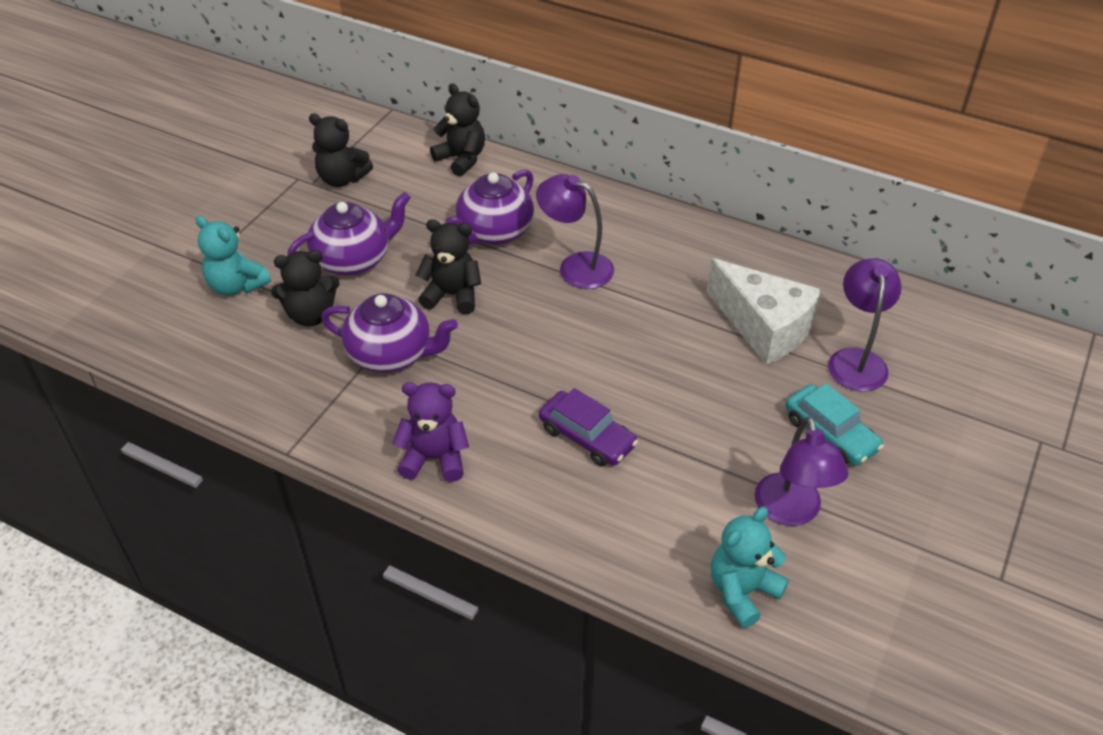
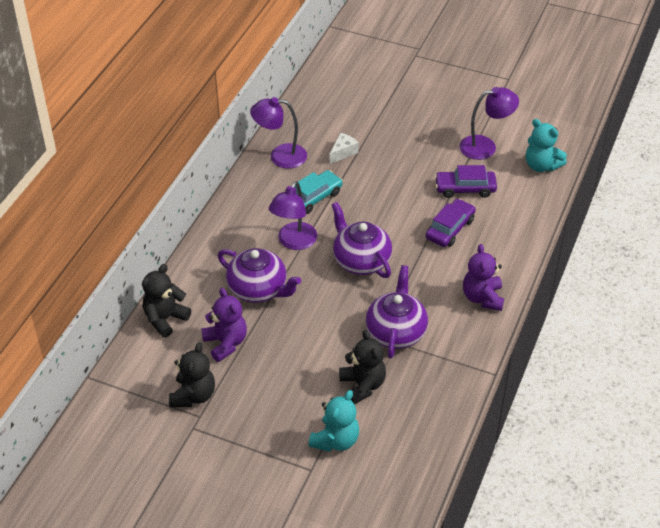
camera: 95 degrees left, 0 degrees up
(353, 260) = (297, 370): purple teapot -> purple teapot (361, 261)
(412, 204) = (226, 343): none -> purple teddy bear
(452, 295) = (331, 306): black teddy bear -> none
(680, 468) = (465, 189): none -> purple car
(763, 327) = (343, 152): white cheese -> white cheese, size x0.46
(830, 434) = (426, 129): turquoise car -> turquoise car (314, 198)
(856, 360) = (365, 116): purple lamp -> purple lamp (280, 156)

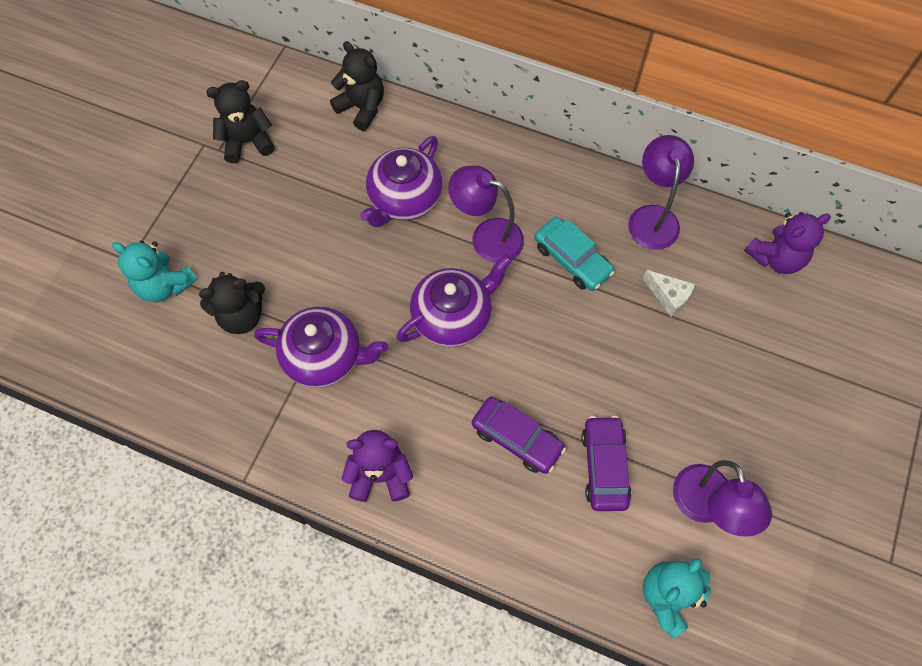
camera: 90 degrees right, 20 degrees up
(193, 395) = (247, 142): black teddy bear -> black teddy bear turned 150 degrees clockwise
(226, 343) = (321, 169): purple teddy bear -> purple teddy bear (776, 258)

